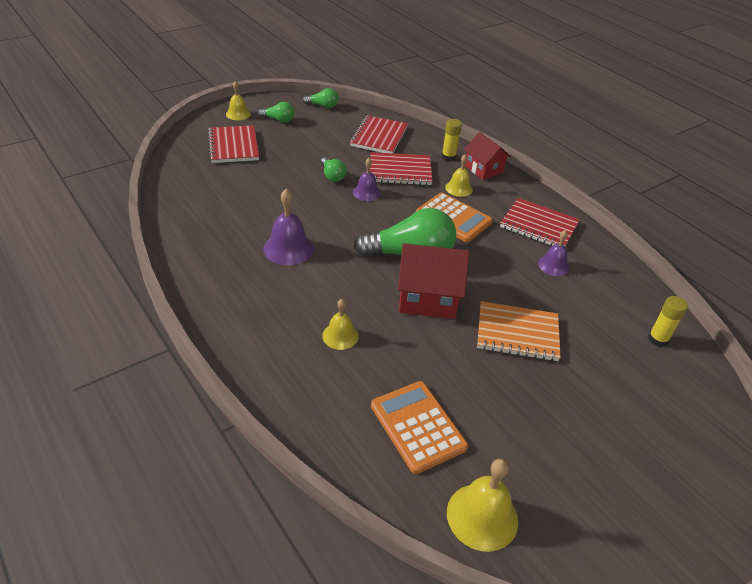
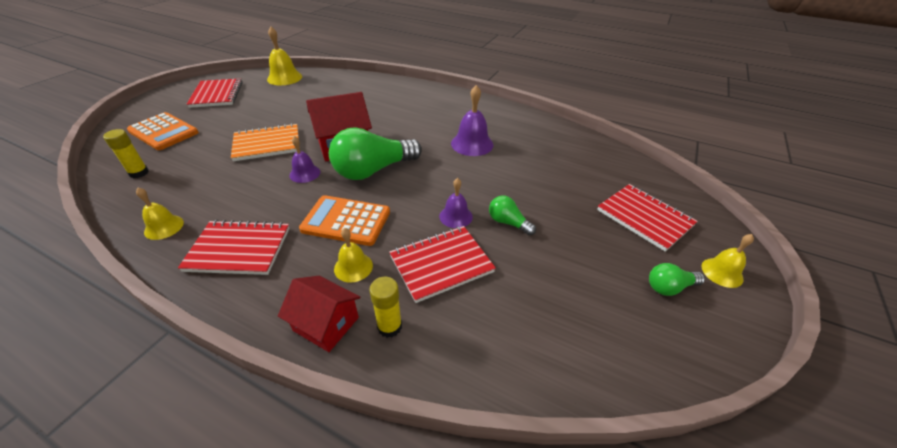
camera: 155 degrees right, 0 degrees up
(322, 106) = (666, 360): green light bulb -> none
(340, 336) = (391, 111): yellow bell -> yellow bell (164, 227)
(379, 137) = (516, 322): red notebook -> red notebook (217, 95)
(417, 426) = (325, 92): orange calculator -> orange calculator (163, 132)
(553, 265) = (227, 206): purple bell -> purple bell (305, 173)

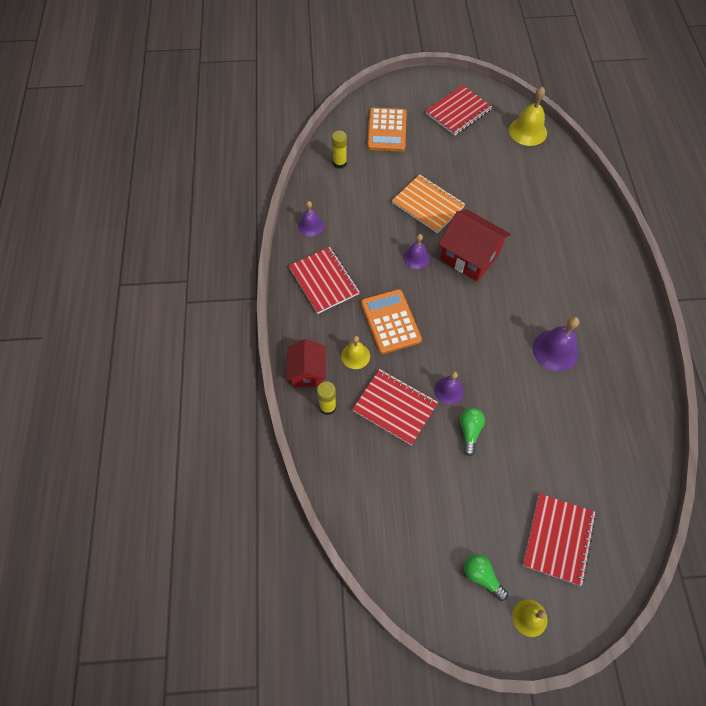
camera: 60 degrees right, 20 degrees up
(164, 227) = (311, 225): yellow bell -> purple bell
(373, 170) = (456, 299): green light bulb -> none

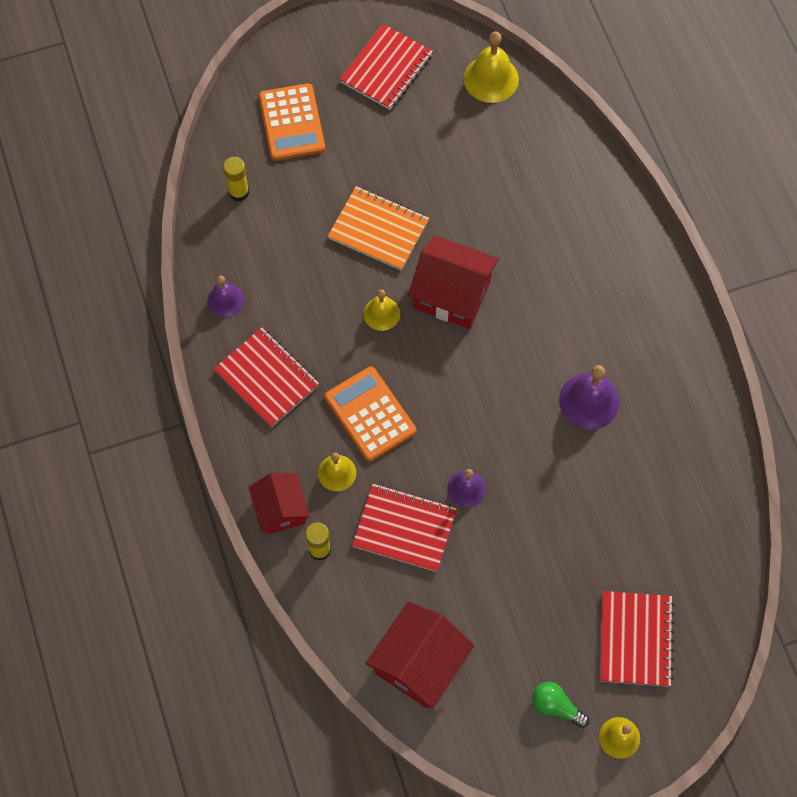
camera: 15 degrees left, 5 degrees up
(380, 512) = (419, 663): none -> red house
(416, 257) = (381, 313): purple bell -> yellow bell
(469, 431) = (504, 535): green light bulb -> none

